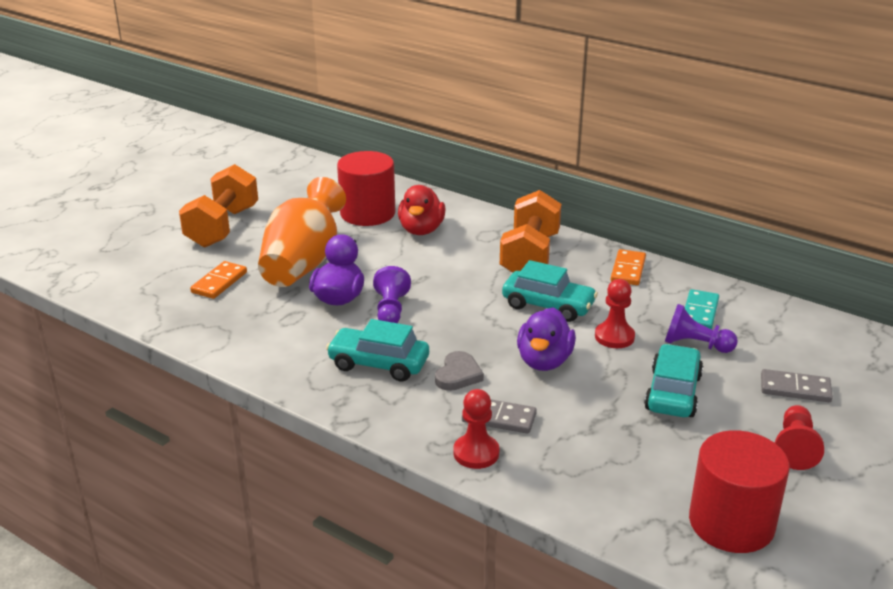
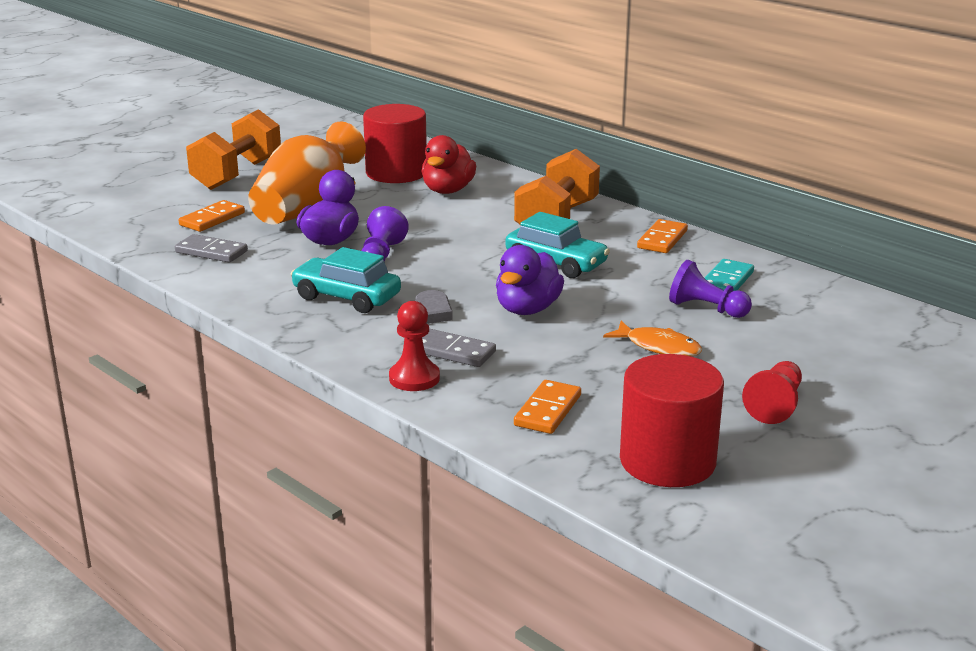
camera: 10 degrees right, 5 degrees down
(607, 477) = (547, 410): none -> orange domino
(614, 337) = (617, 295): red pawn -> none
(673, 392) = (658, 347): turquoise car -> orange fish
(795, 389) = (803, 355): grey domino -> grey domino (211, 252)

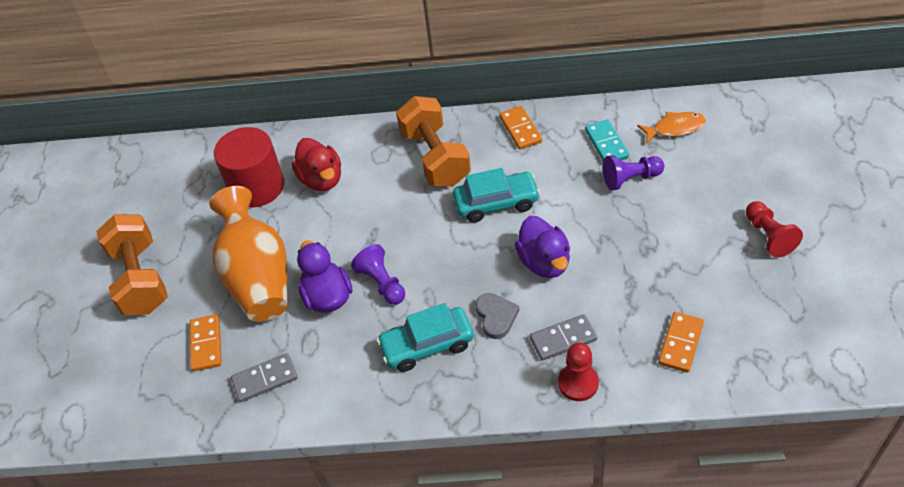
camera: 40 degrees left, 25 degrees up
(547, 410) = (680, 343): orange domino -> orange domino turned 45 degrees clockwise
(658, 347) = (655, 236): orange fish -> orange fish (675, 128)
(667, 461) = (785, 329): red cylinder -> none

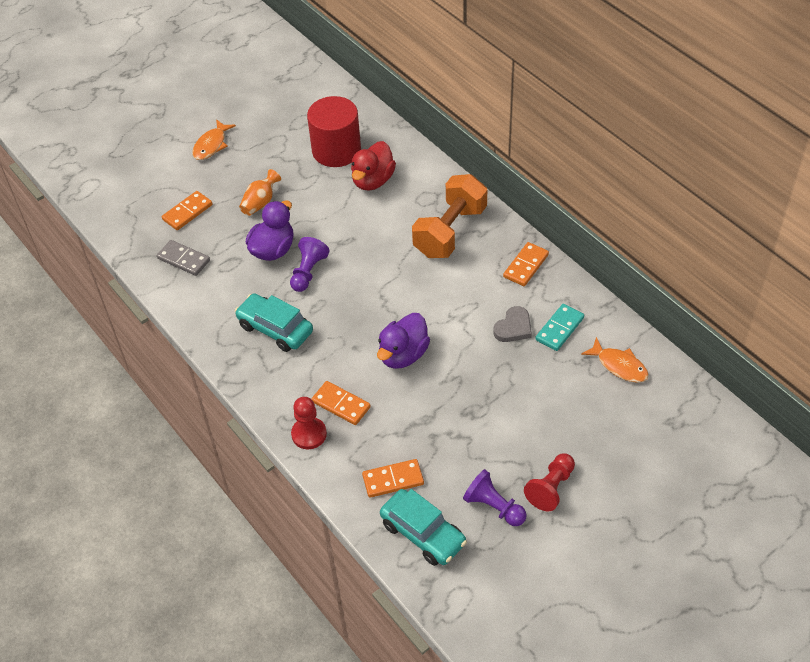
camera: 50 degrees right, 0 degrees up
(140, 279) = (211, 145): orange dumbbell -> orange fish
(258, 277) = (260, 202): orange vase -> orange vase, size x0.44
(496, 203) = (436, 294): turquoise car -> turquoise car (423, 533)
(496, 317) = (330, 354): grey heart -> grey heart (513, 327)
(563, 339) = (341, 404): grey domino -> orange domino
(630, 179) = (535, 364): purple pawn -> purple pawn (494, 507)

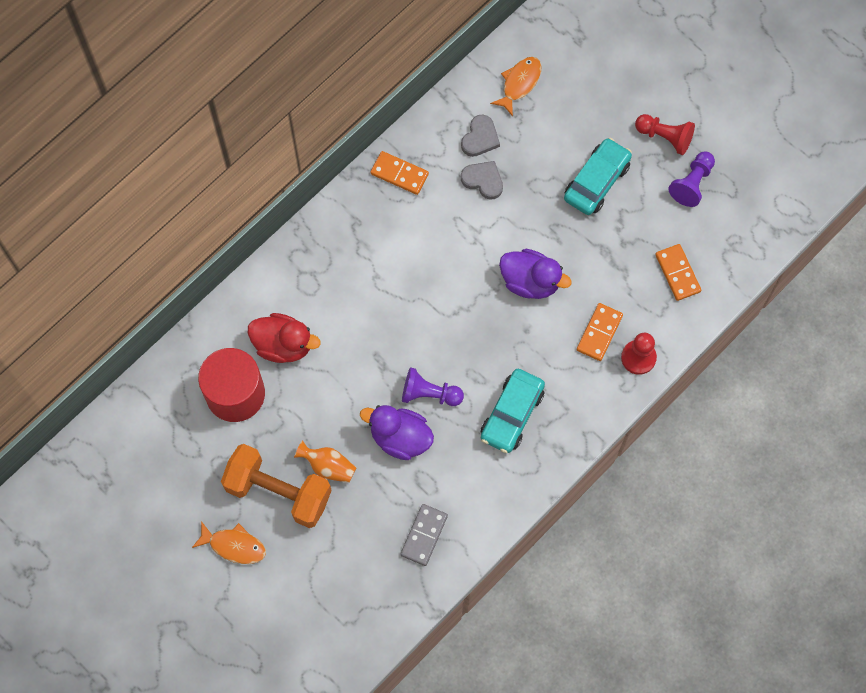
camera: 100 degrees left, 20 degrees up
(187, 212) = (350, 548): orange domino -> none
(423, 533) = (729, 240): turquoise car -> turquoise car (596, 181)
(450, 232) = (357, 253): orange dumbbell -> orange dumbbell (278, 492)
(559, 329) = (480, 138): turquoise domino -> grey heart

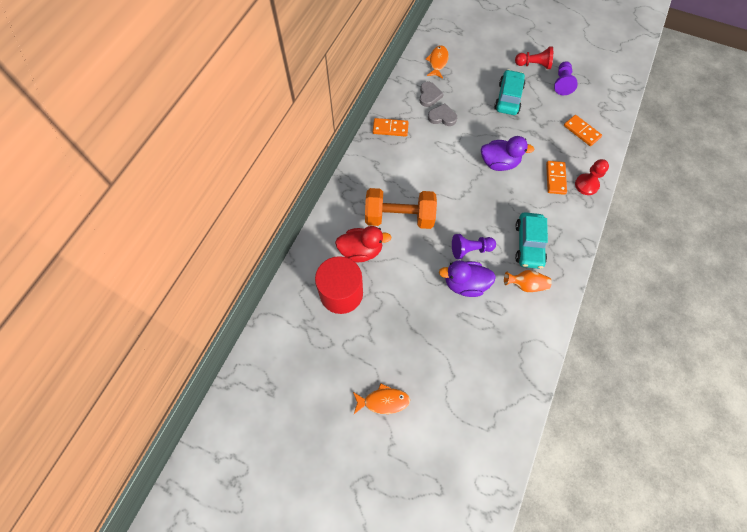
camera: 20 degrees left, 5 degrees down
(278, 492) = (399, 350): orange dumbbell -> orange dumbbell (399, 217)
(328, 466) = (425, 320): orange vase -> orange vase (525, 285)
(424, 535) = (512, 344): grey domino -> none

